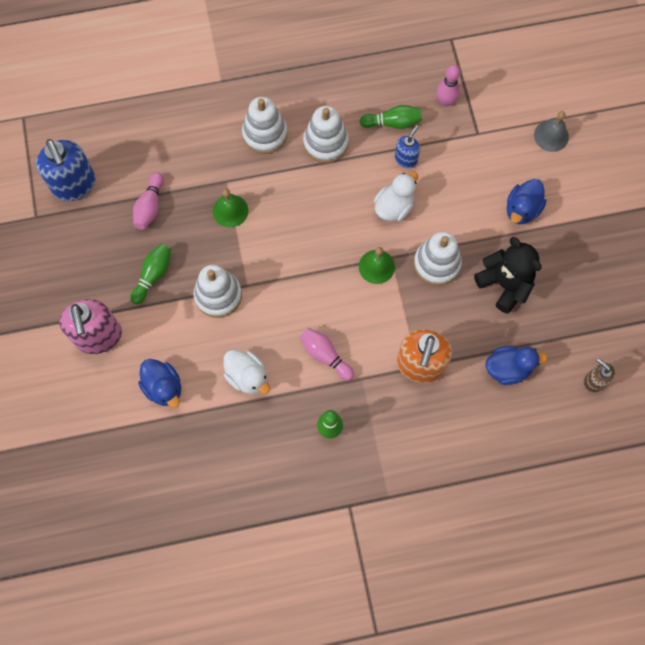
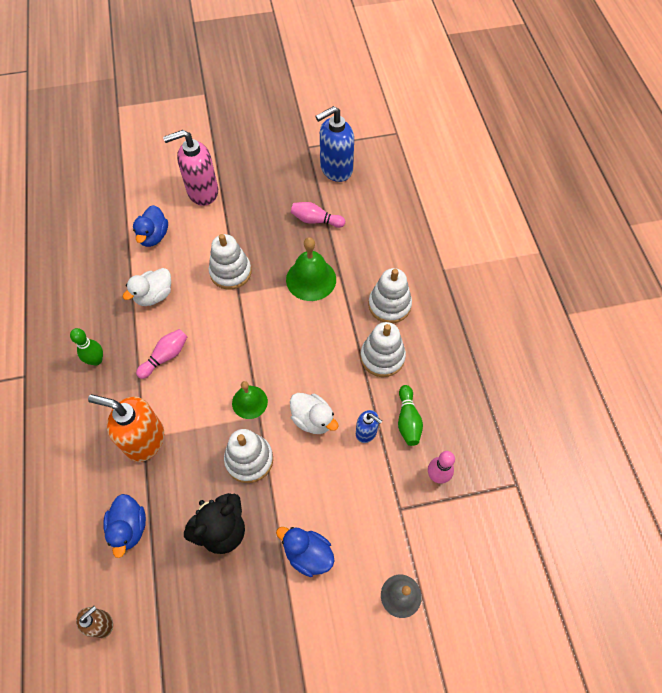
camera: 90 degrees right, 10 degrees down
(153, 275) = (252, 225): green bowling pin -> none
(163, 387) = (153, 236): blue duck -> blue duck turned 45 degrees counterclockwise
(230, 210) = (311, 279): green bell -> green bell, size x1.55

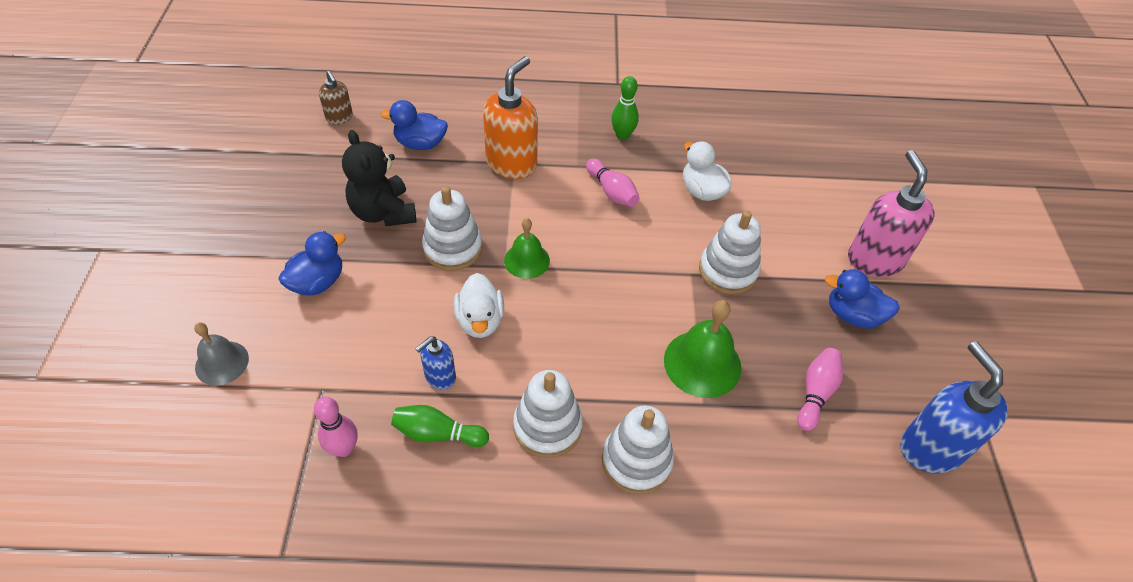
camera: 100 degrees right, 10 degrees down
(153, 236) = (796, 200): blue duck -> blue duck (853, 315)
(313, 419) = (480, 320): white duck -> white duck turned 60 degrees counterclockwise

